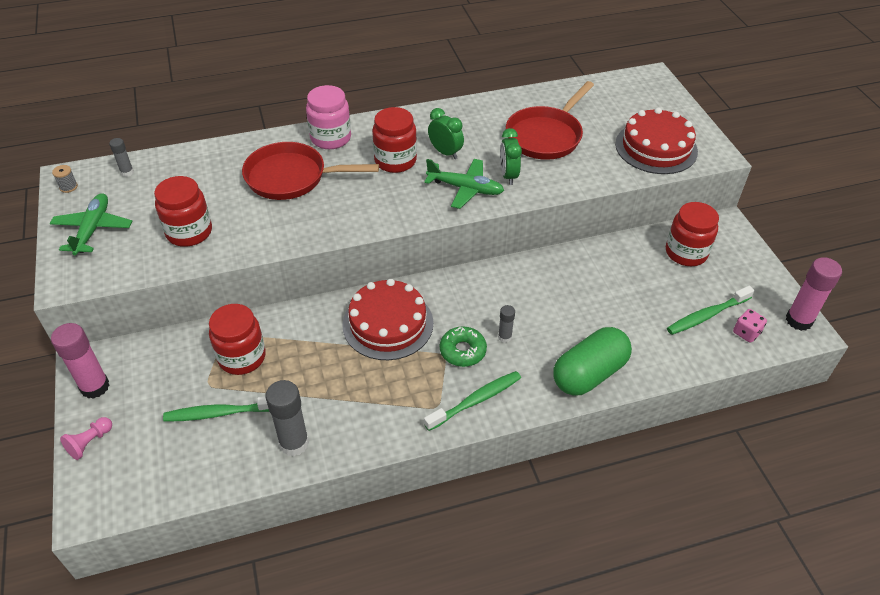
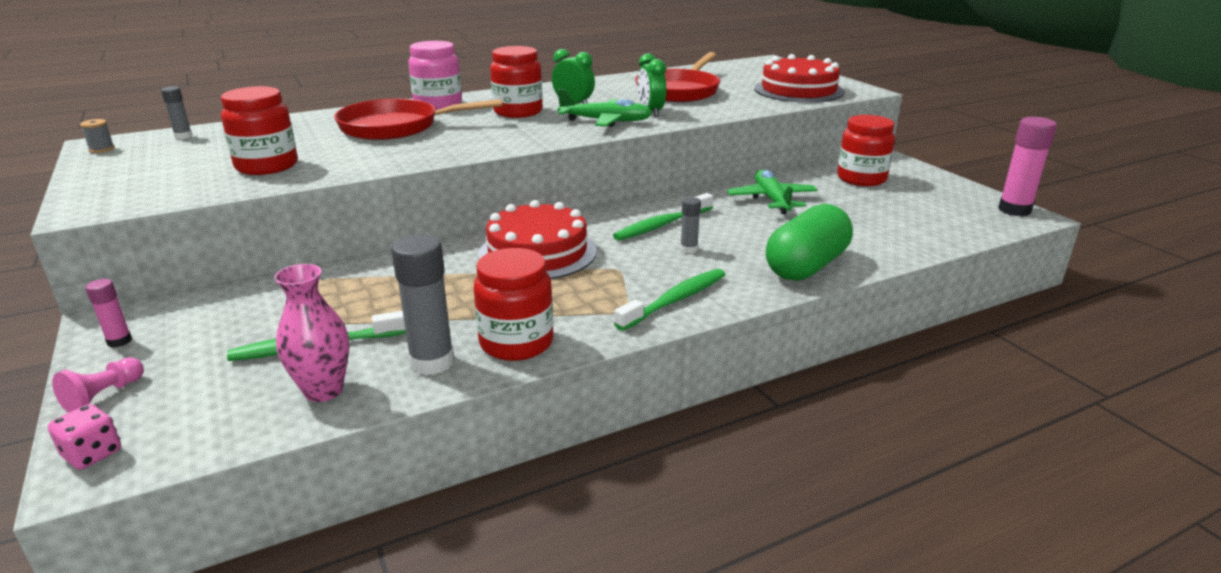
camera: 10 degrees left, 20 degrees down
(93, 229) = (132, 173): green plane -> green plane (771, 200)
(95, 387) = (119, 341): pink glue stick -> pink glue stick, size x0.52
(223, 460) = (323, 390): none -> pink vase
(242, 357) = (344, 295): red jar -> red jar (516, 343)
(462, 351) = (641, 264): green donut -> none
(707, 315) = (913, 215): green toothbrush -> green toothbrush (662, 225)
(746, 333) = (965, 222): pink dice -> pink dice (92, 454)

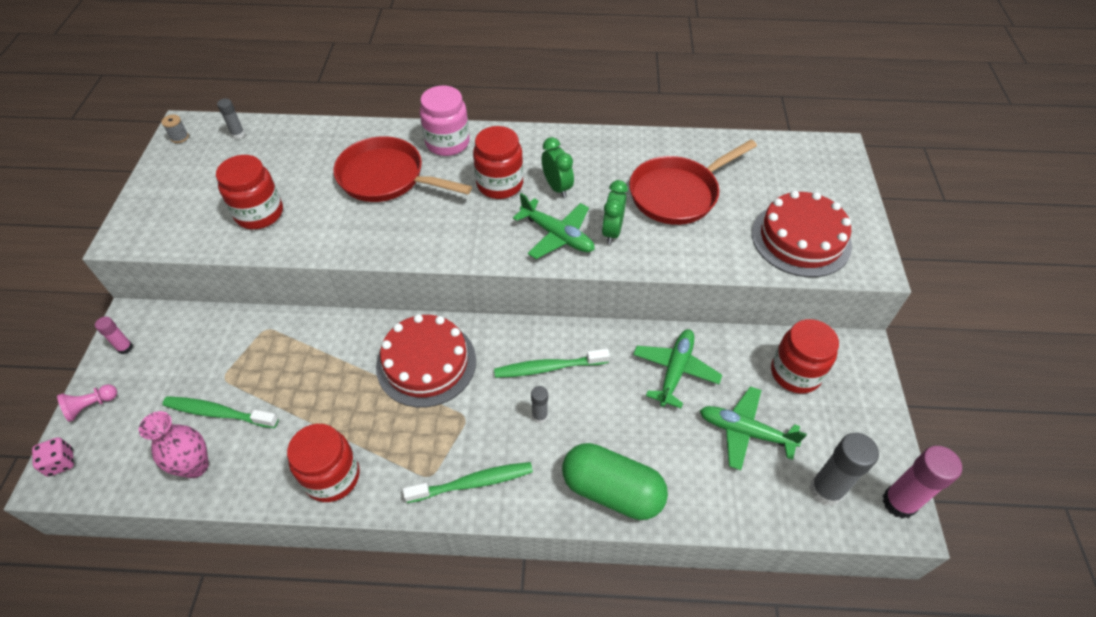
camera: 30 degrees right, 25 degrees up
(432, 362) = (269, 470): grey glue stick -> grey glue stick (825, 490)
(806, 266) = (612, 490): green capsule -> green capsule turned 45 degrees clockwise
(865, 211) = (744, 432): none -> green plane

